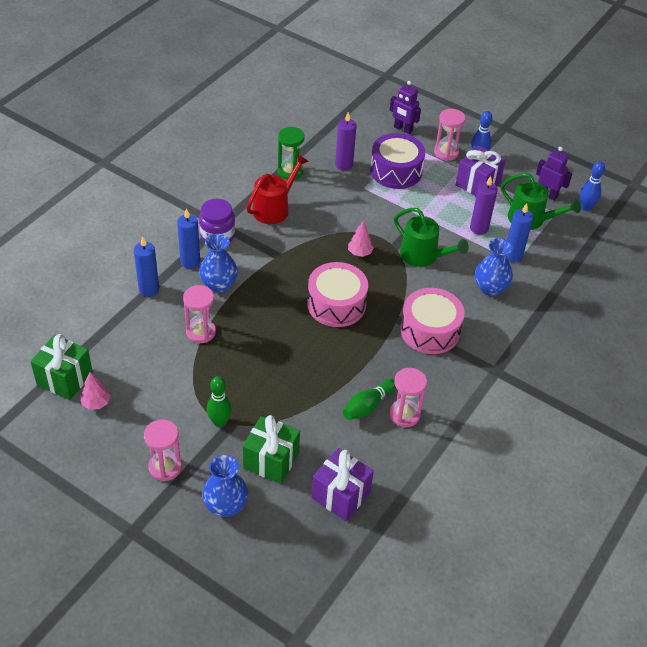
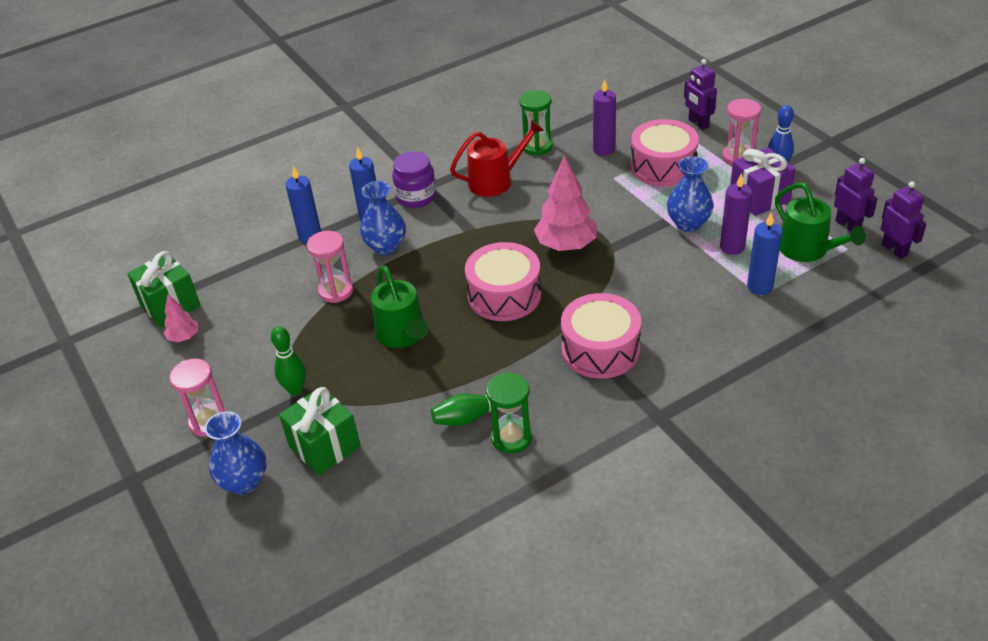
camera: 30 degrees right, 5 degrees down
(340, 495) = (378, 509): purple gift -> none
(360, 253) = (566, 245): pink tree -> pink tree, size x1.94
(396, 171) = (663, 166): purple drum -> pink drum
(404, 414) = (511, 437): pink hourglass -> green hourglass
(423, 256) = (641, 264): green watering can -> green watering can (403, 334)
(490, 288) = (707, 318): blue vase -> blue vase (688, 223)
(586, 207) = (894, 250): blue bowling pin -> purple robot

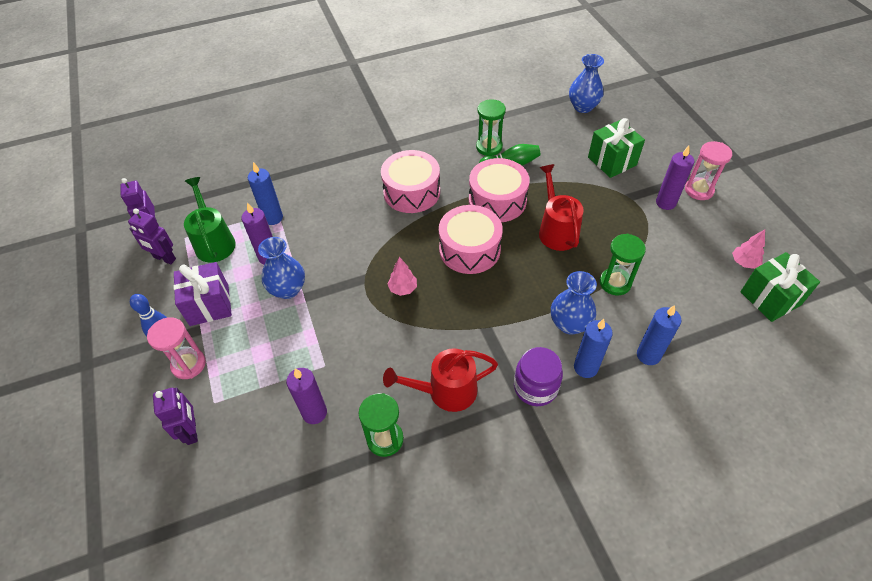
camera: 170 degrees left, 10 degrees up
(244, 482) = (662, 149): blue vase -> blue vase (583, 107)
(259, 395) = (665, 203): none -> purple candle
(295, 390) = (638, 202): green bowling pin -> none
(336, 291) = (615, 283): pink hourglass -> green hourglass
(403, 334) = (556, 230): green watering can -> red watering can
(566, 245) = (403, 288): pink tree -> pink tree, size x0.52
(663, 166) = (268, 369): pink drum -> pink drum (497, 200)
(848, 225) = (164, 258): purple robot -> purple robot turned 45 degrees counterclockwise

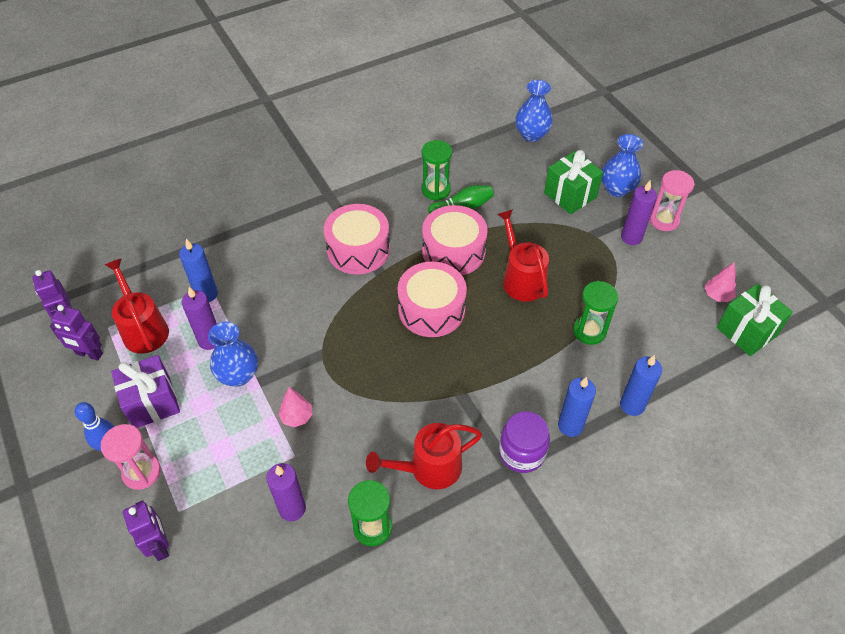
camera: 10 degrees left, 0 degrees up
(214, 242) = (143, 329): green watering can -> red watering can
(403, 288) = (366, 361): pink tree -> pink tree (297, 417)
(569, 324) = (548, 381): blue vase -> blue vase (617, 189)

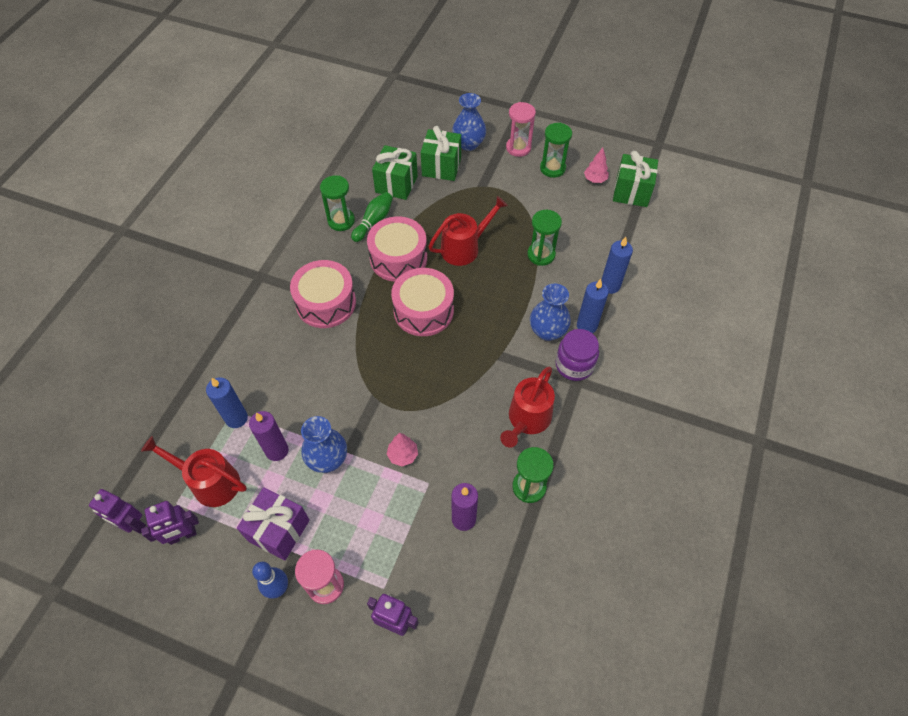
camera: 40 degrees left, 5 degrees up
(513, 187) = (396, 184): none -> green gift
(521, 279) = (464, 248): red watering can -> red watering can turned 120 degrees clockwise
(531, 134) = (372, 137): blue vase -> blue vase (547, 331)
(631, 237) = (509, 172): purple candle -> none
(681, 259) = (552, 168): none -> green hourglass

